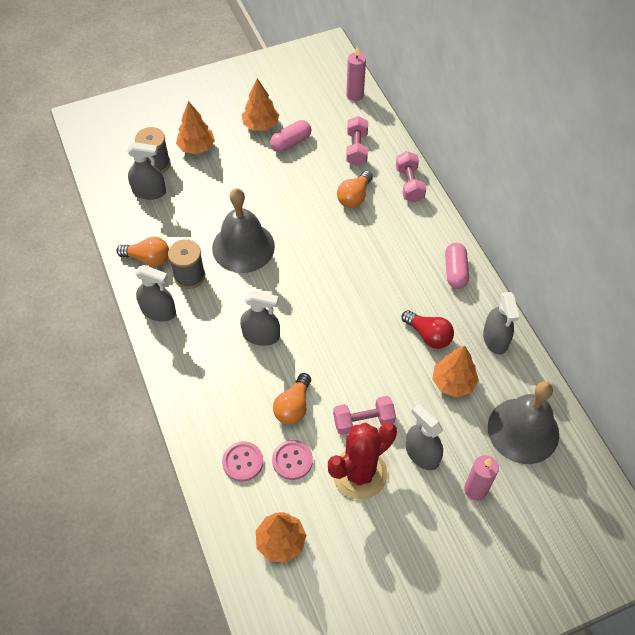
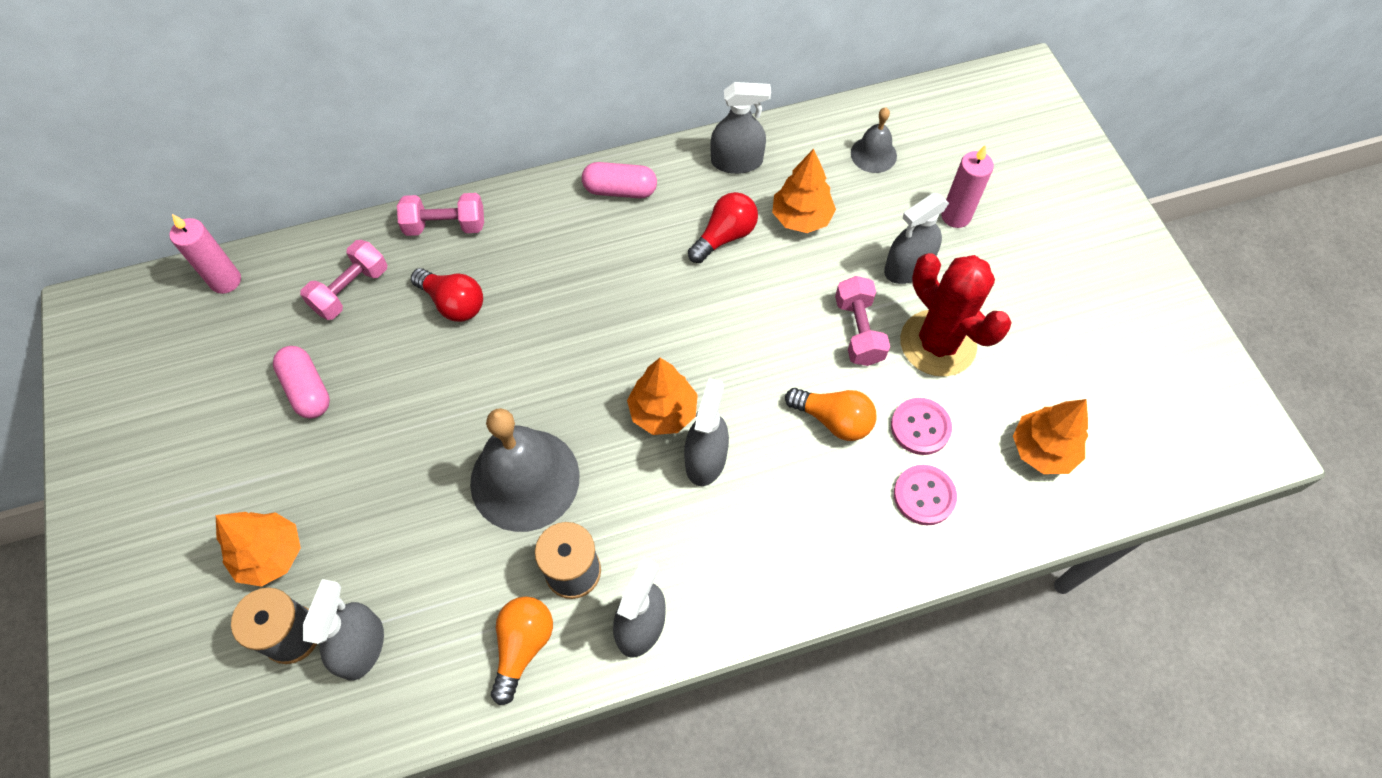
camera: 85 degrees left, 5 degrees up
(261, 125) = (249, 437): orange tree -> orange tree (663, 412)
(354, 197) = (453, 303): orange light bulb -> red light bulb
(356, 149) = (351, 290): pink dumbbell -> pink dumbbell turned 60 degrees counterclockwise
(523, 430) = (873, 154): grey bell -> grey bell, size x0.50

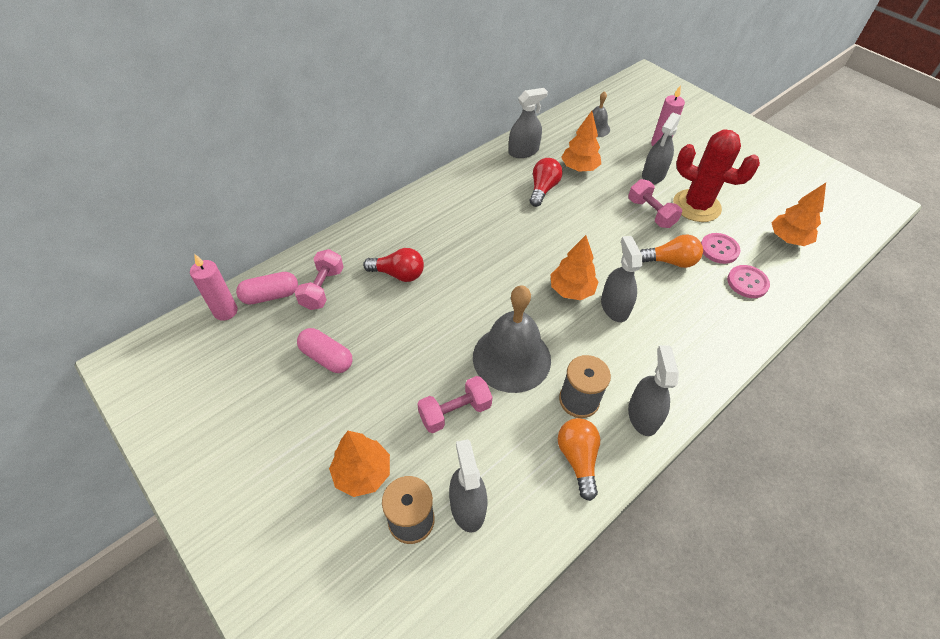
camera: 25 degrees left, 10 degrees down
(445, 226) = (365, 233): pink dumbbell -> pink dumbbell (455, 412)
(620, 190) = (465, 183): pink capsule -> pink capsule (270, 295)

